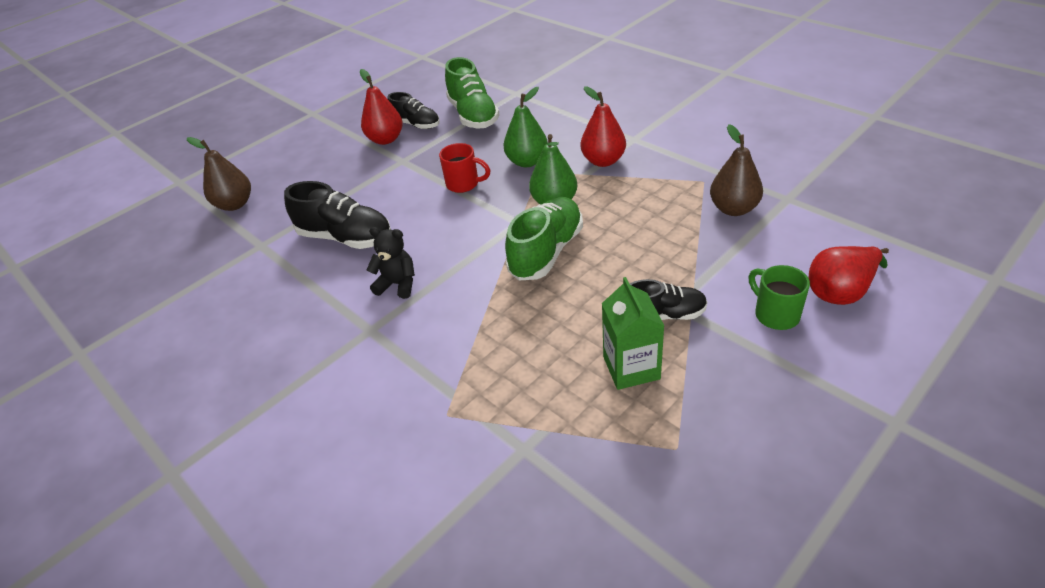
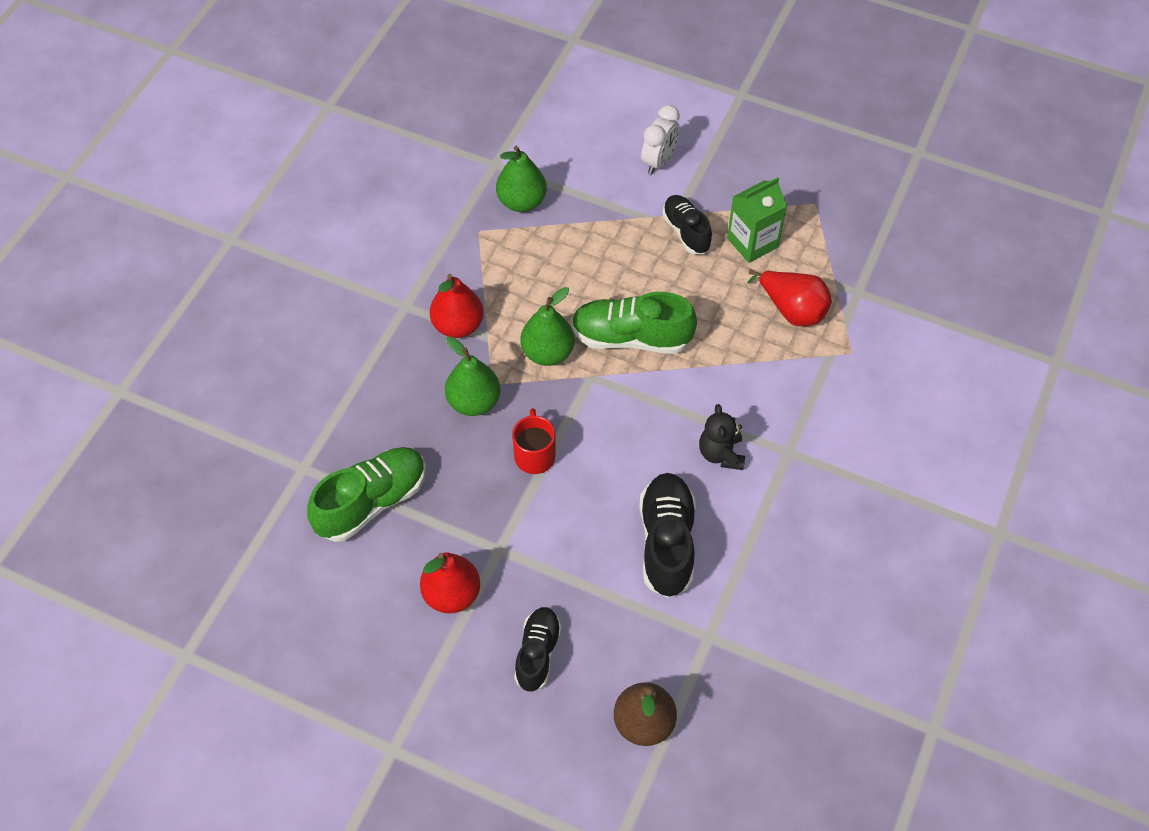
camera: 115 degrees left, 15 degrees up
(416, 124) = (406, 569): black shoe -> black shoe (537, 653)
(733, 209) = (521, 202): brown pear -> green pear
(775, 314) = (659, 161): green mug -> white clock
(841, 291) = (617, 124): red pear -> red pear (792, 310)

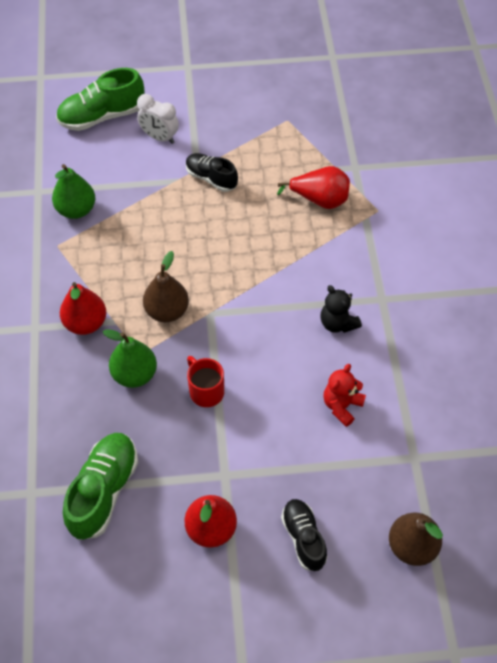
camera: 30 degrees left, 0 degrees up
(547, 353) = (167, 311): green pear -> brown pear
(631, 338) = (221, 271): green shoe -> green shoe (102, 116)
(659, 161) = (159, 137): white clock -> white clock turned 120 degrees clockwise
(666, 542) = (342, 406): black shoe -> red teddy bear
(752, 242) = (262, 165): green carton -> none

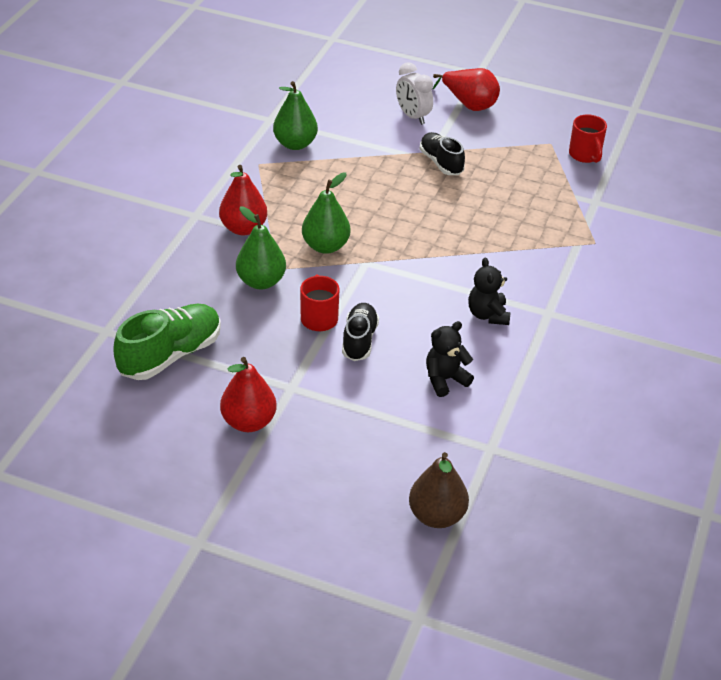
camera: 25 degrees right, 15 degrees down
(102, 116) = (369, 84): green shoe -> none
(167, 311) = (325, 246): brown pear -> green pear
(303, 538) = (332, 465): black shoe -> black shoe (359, 340)
(320, 200) = (539, 214): red pear -> red pear (469, 104)
(321, 121) = (585, 155): none -> red mug
(342, 406) = (445, 379): red teddy bear -> black teddy bear

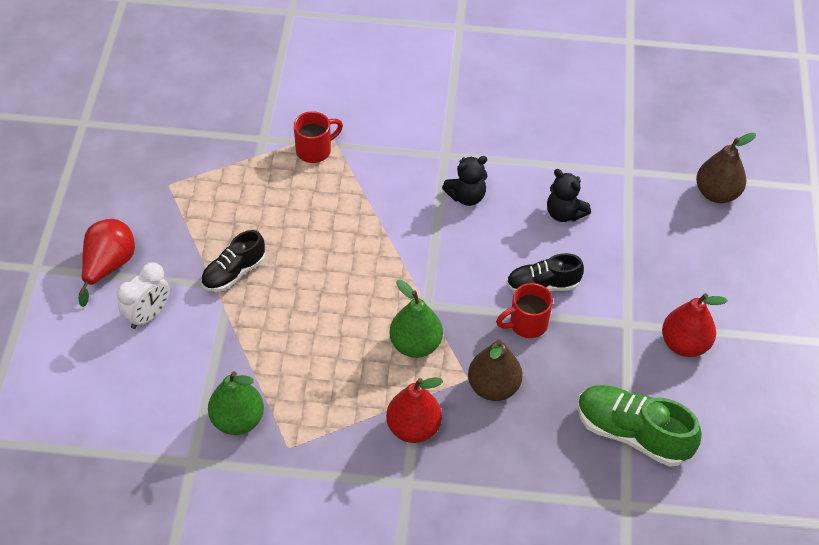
camera: 105 degrees left, 10 degrees up
(261, 281) = (493, 387): green pear -> brown pear
(585, 155) = (183, 154): red mug -> red mug (315, 150)

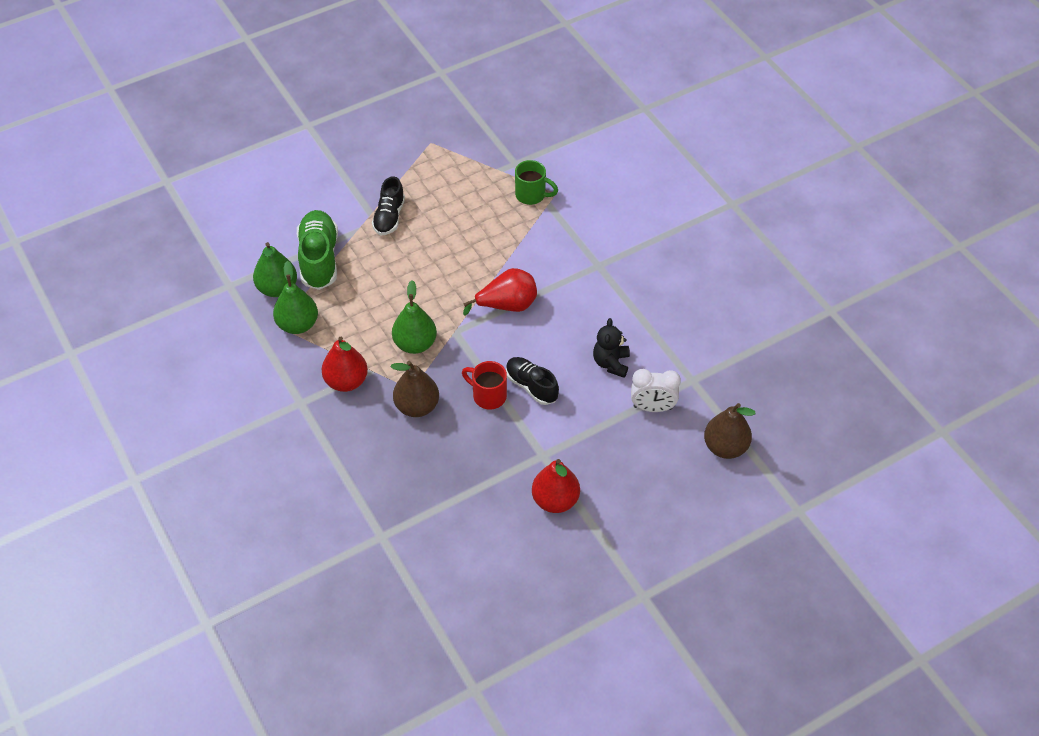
camera: 55 degrees right, 0 degrees up
(108, 266) = (339, 156): red pear -> red pear (507, 305)
(148, 315) = (319, 197): white clock -> white clock (652, 408)
(234, 273) = (389, 217): black shoe -> black shoe turned 90 degrees counterclockwise
(303, 429) = (298, 325): none -> green pear
(315, 150) = (531, 195): red mug -> green mug
(466, 196) = (571, 299): black teddy bear -> none
(632, 434) = (445, 509): green shoe -> green shoe (319, 259)

